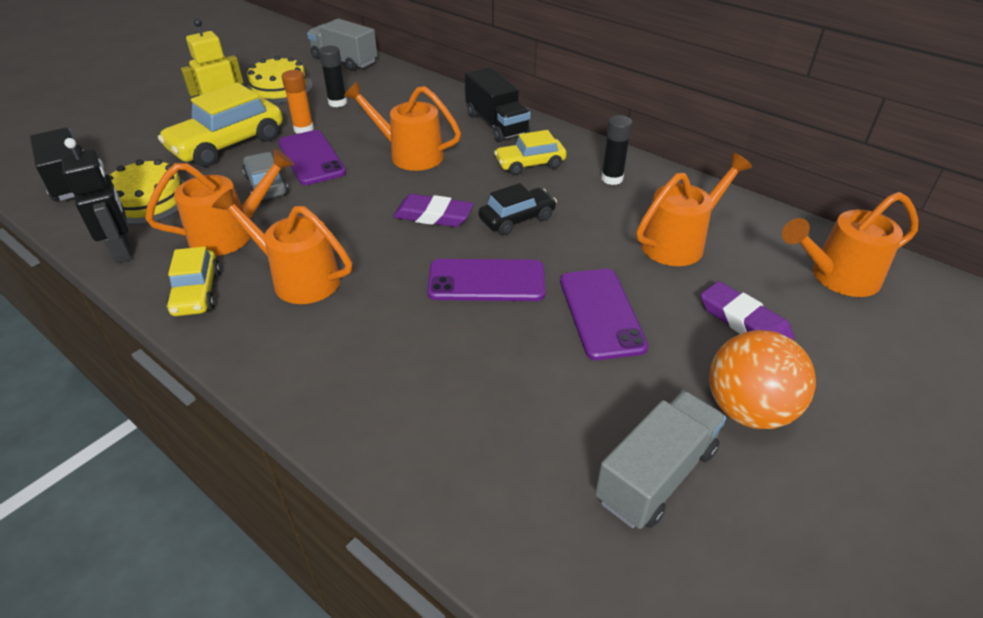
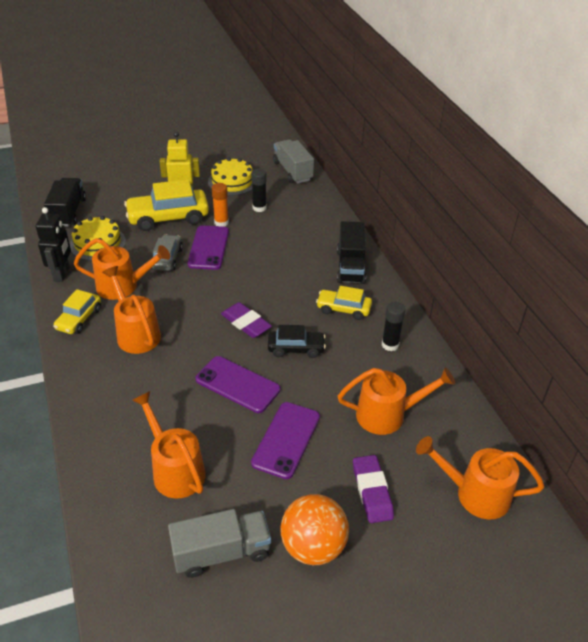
camera: 30 degrees right, 0 degrees up
(409, 154) = (270, 269): orange watering can -> orange watering can (174, 469)

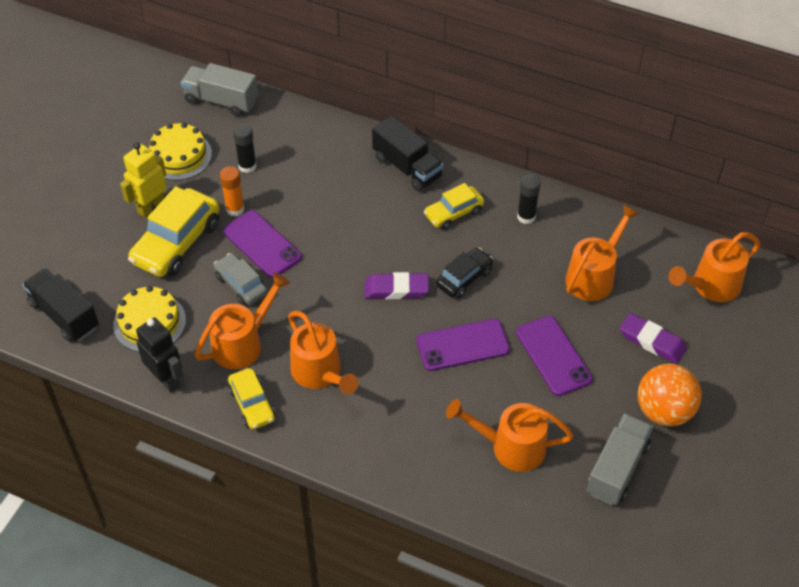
camera: 45 degrees left, 10 degrees up
(135, 333) = (320, 374): orange watering can -> orange watering can turned 135 degrees counterclockwise

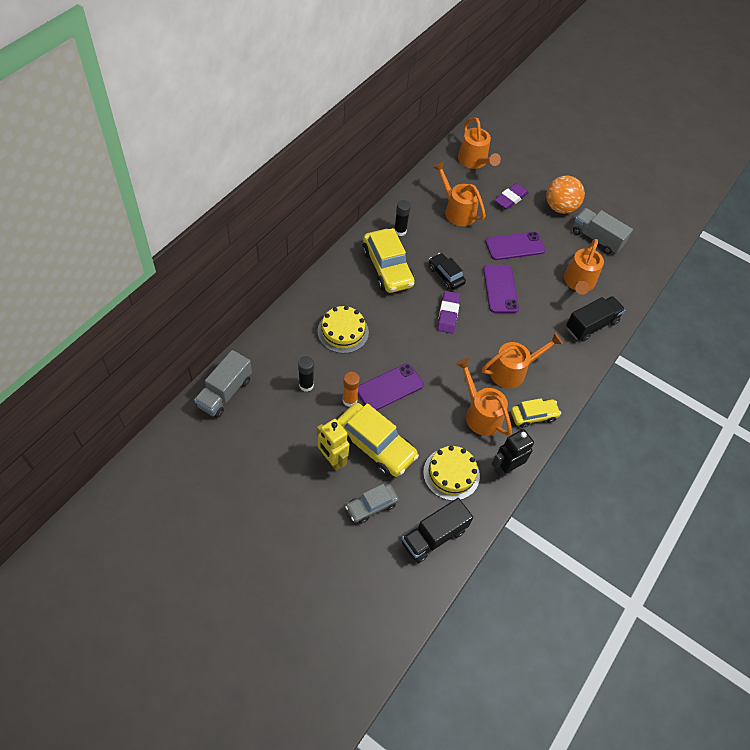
camera: 85 degrees left, 5 degrees up
(179, 155) = (279, 432): yellow cake -> yellow cake (343, 331)
(241, 285) = (426, 407): grey car -> grey car (371, 506)
(407, 167) = (337, 285): black truck -> black truck (591, 325)
(453, 213) = (387, 268): yellow car -> yellow car, size x1.71

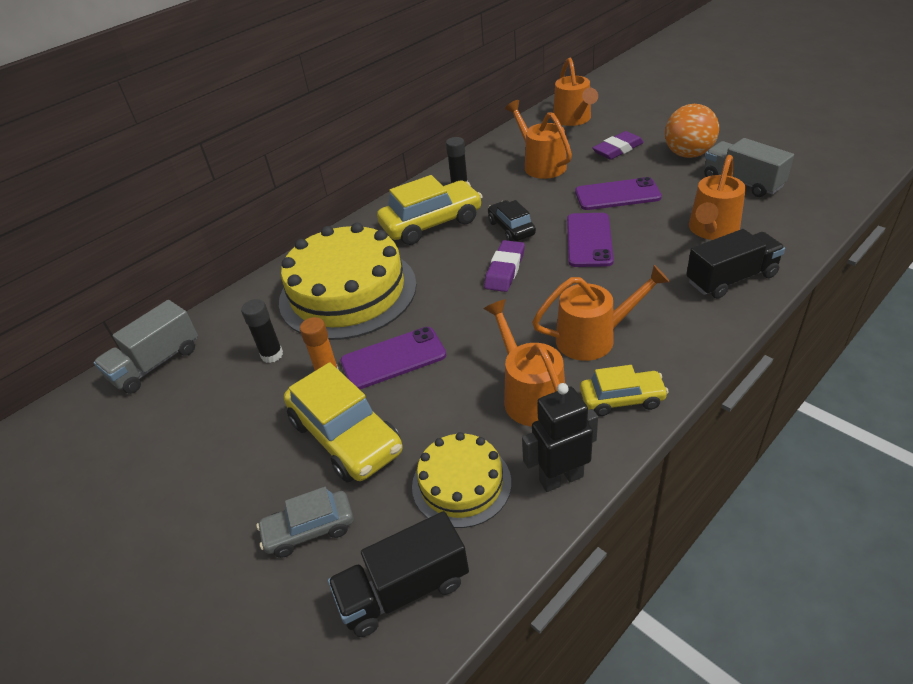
camera: 20 degrees right, 15 degrees down
(332, 460) = (271, 455): yellow robot -> none
(343, 331) = (348, 292): yellow cake -> yellow cake, size x1.87
(387, 268) = (431, 223): yellow car -> yellow car turned 105 degrees counterclockwise

